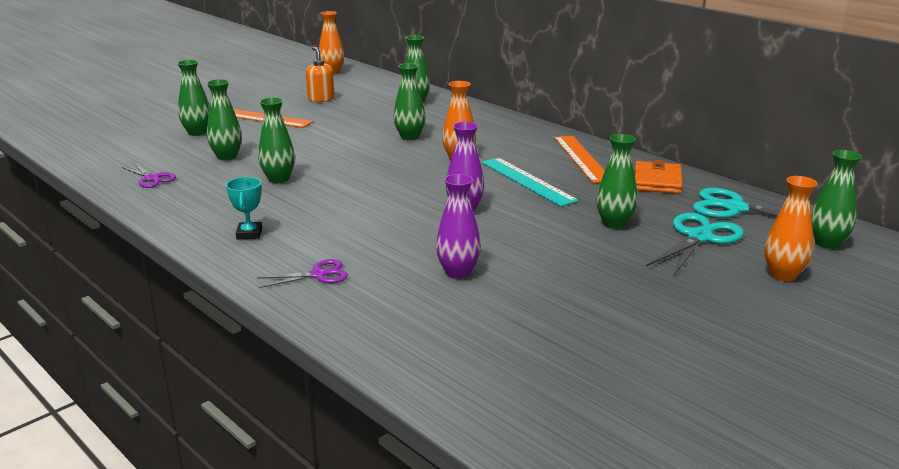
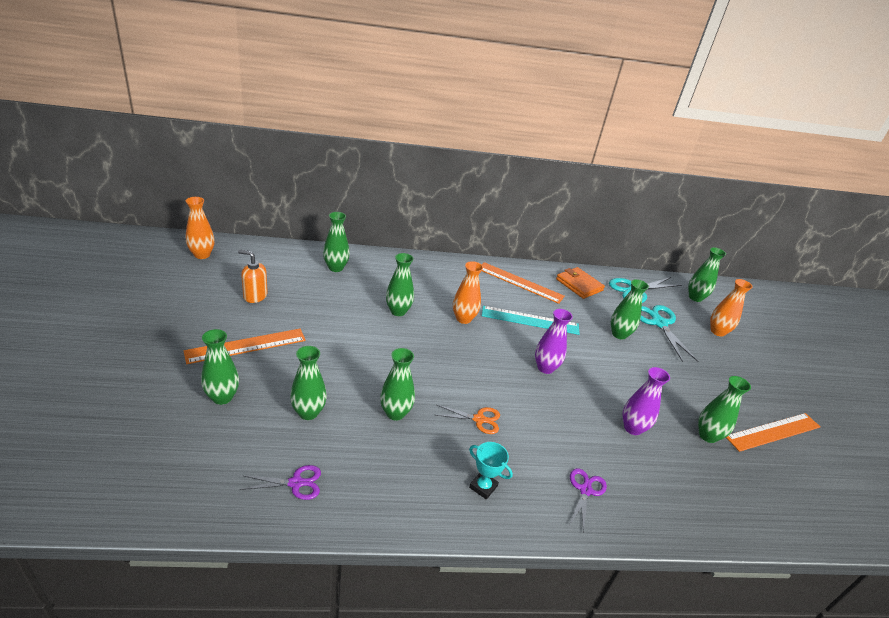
camera: 55 degrees left, 10 degrees up
(330, 207) = (479, 419): none -> orange scissors
(533, 316) = (707, 436): none -> green vase
(638, 358) = (773, 432): none -> orange ruler

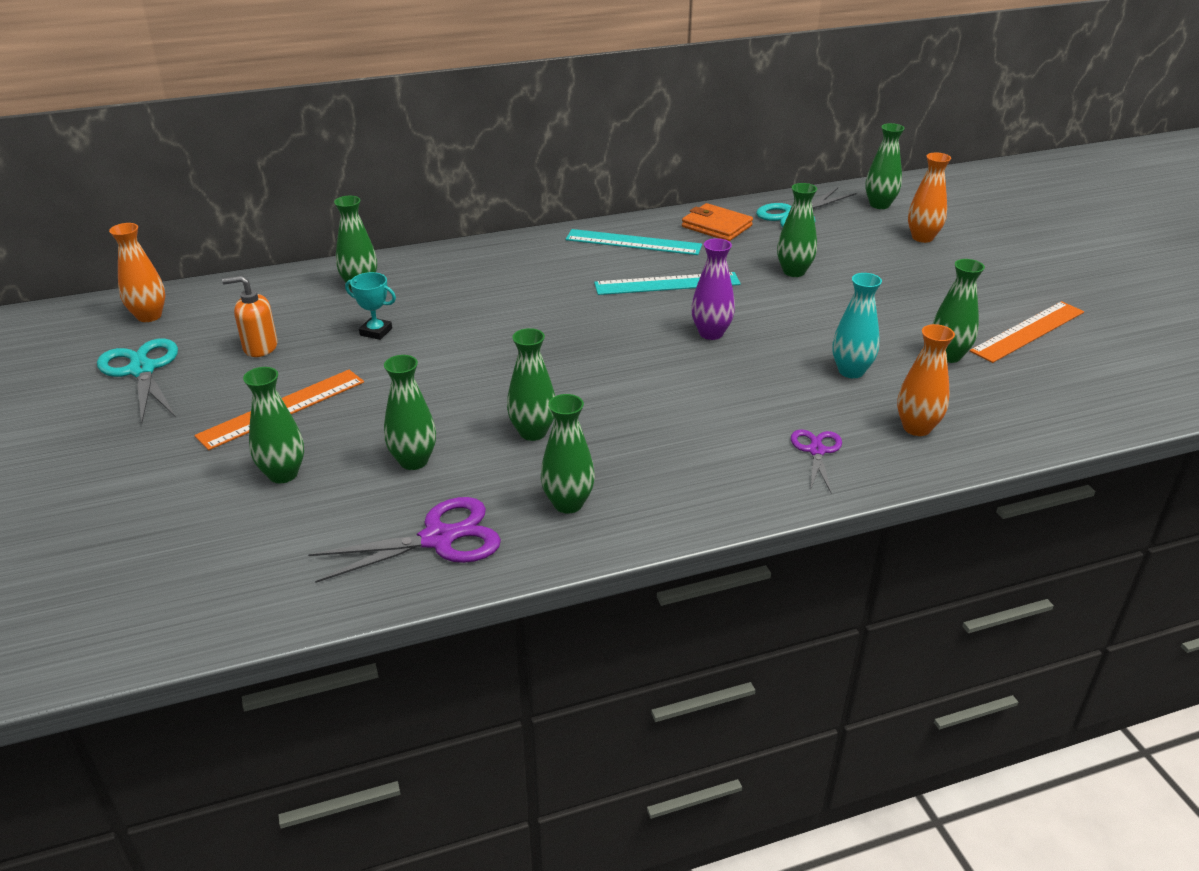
camera: 10 degrees left, 0 degrees up
(296, 483) = (438, 539): purple scissors -> purple scissors, size x1.68
(398, 311) = (478, 317): green vase -> green vase (568, 503)
(463, 319) = (574, 304): orange vase -> orange vase (916, 428)
(479, 419) = (648, 411): orange scissors -> none
(483, 487) = (685, 480): turquoise trophy -> turquoise trophy (376, 332)
(520, 282) = (633, 242): orange ruler -> turquoise ruler
(632, 428) = (851, 371): purple vase -> turquoise vase
(659, 323) = (842, 246): turquoise scissors -> turquoise scissors (142, 370)

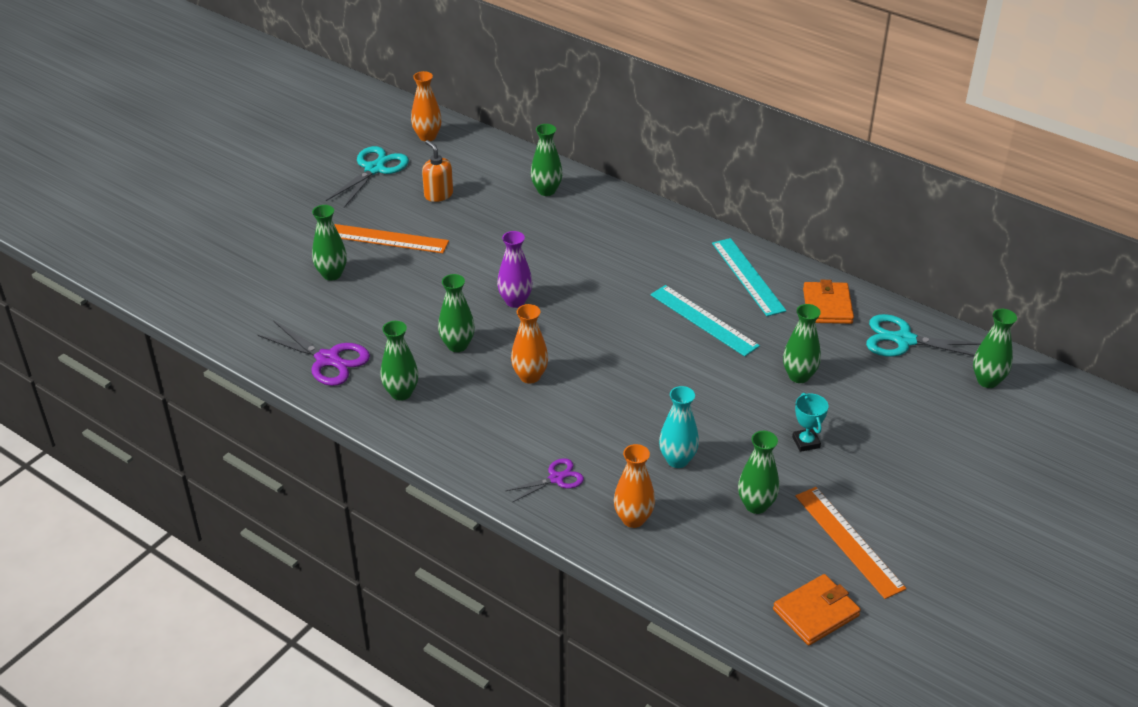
camera: 55 degrees right, 5 degrees up
(376, 332) = (501, 227): turquoise trophy -> turquoise trophy (806, 442)
(413, 461) = (386, 314): green vase -> none
(711, 333) = (656, 371): purple vase -> purple vase (515, 301)
(922, 238) = (952, 428): orange vase -> orange vase (530, 376)
(1028, 331) = (848, 541): orange ruler -> orange ruler turned 45 degrees clockwise
(1111, 381) = (816, 612): none -> orange wallet

